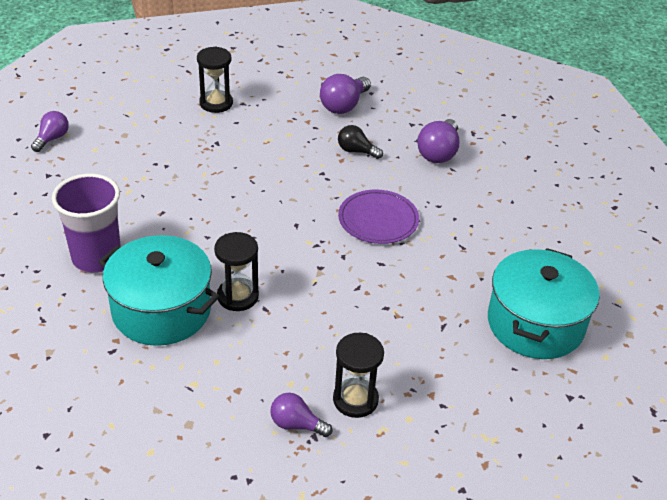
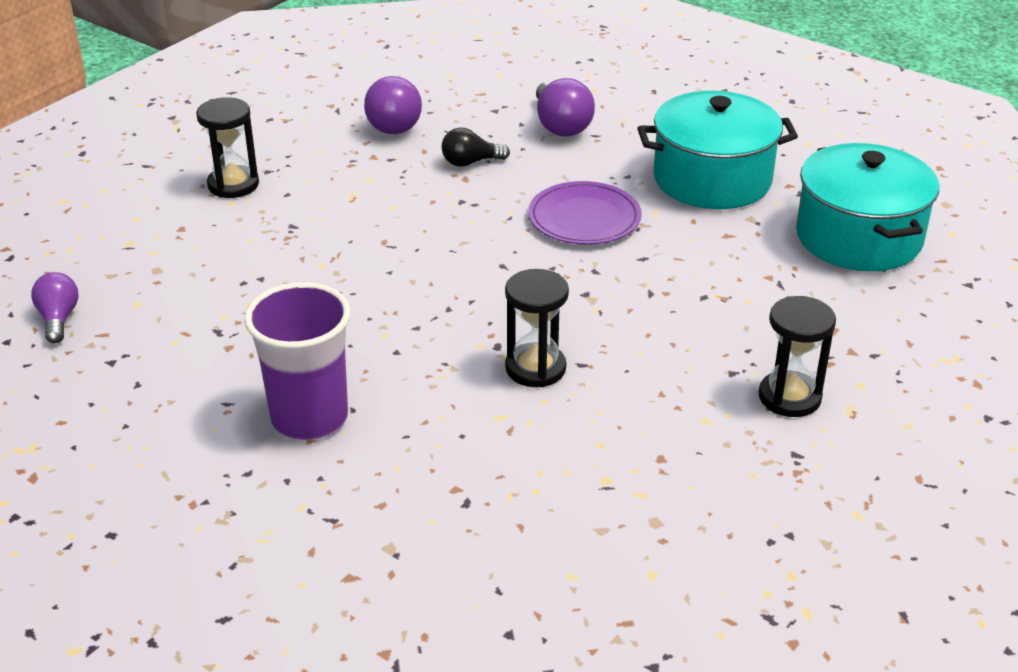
camera: 35 degrees left, 5 degrees down
(161, 310) = (467, 429): turquoise pot -> turquoise pot (712, 179)
(296, 424) = (765, 454): purple light bulb -> none

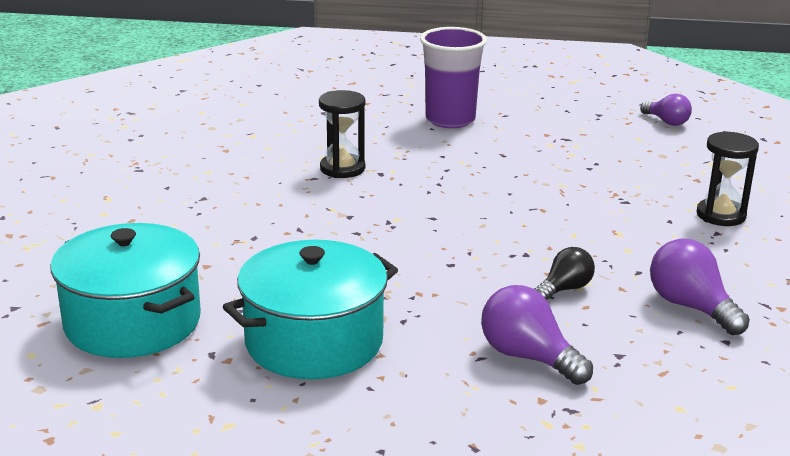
camera: 150 degrees right, 10 degrees down
(584, 218) = (405, 269): purple plate -> none
(789, 397) = (155, 194): black hourglass -> none

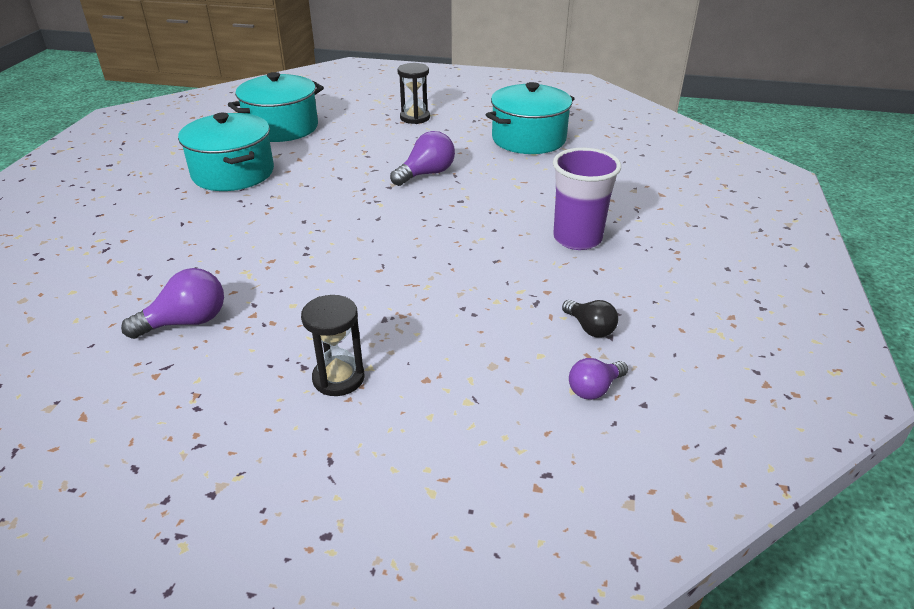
camera: 95 degrees right, 10 degrees up
(209, 137) = (528, 139): none -> turquoise pot
(342, 168) = (470, 186): black hourglass -> black hourglass (415, 118)
(528, 357) = (170, 240): purple light bulb -> purple light bulb (426, 174)
(564, 289) = (245, 264): black light bulb -> black light bulb (590, 328)

